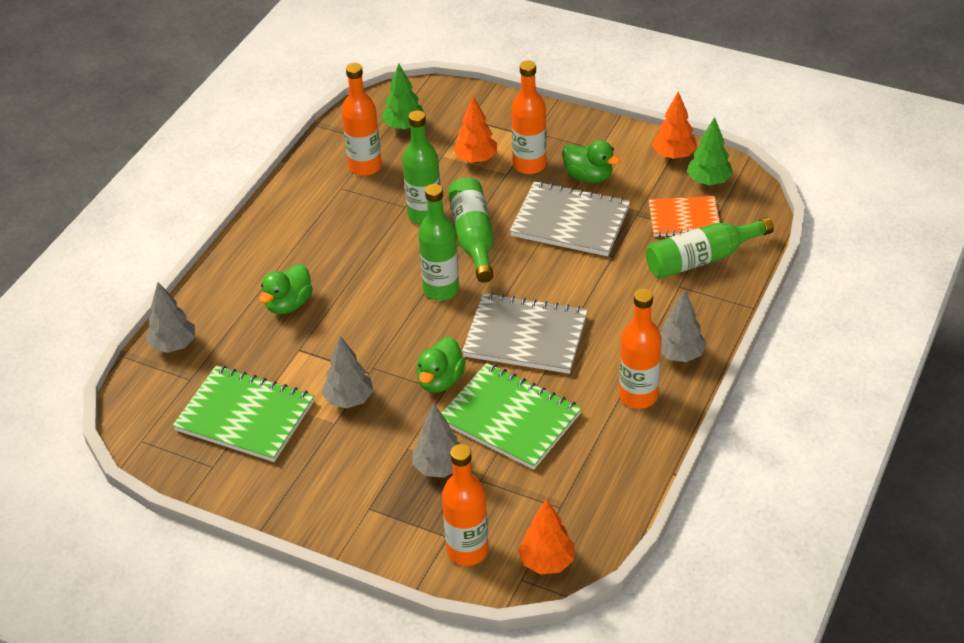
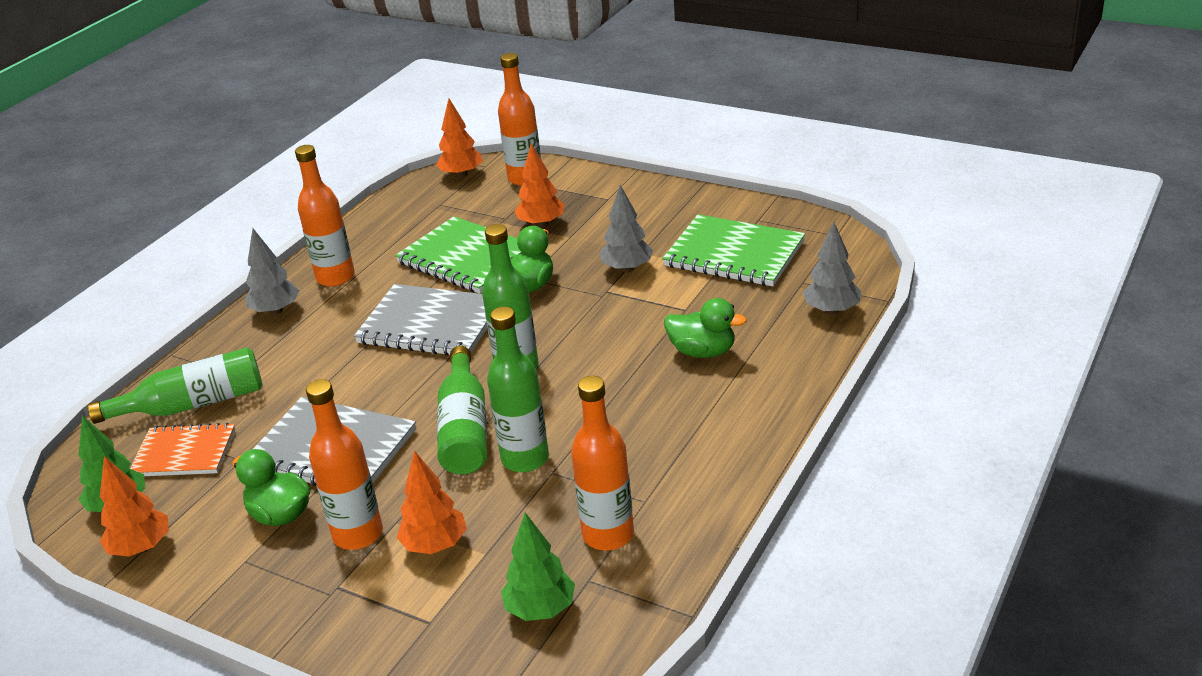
camera: 175 degrees left, 10 degrees down
(288, 304) = (703, 351): green duck -> green duck turned 75 degrees clockwise
(439, 468) = (541, 224): grey tree -> orange tree

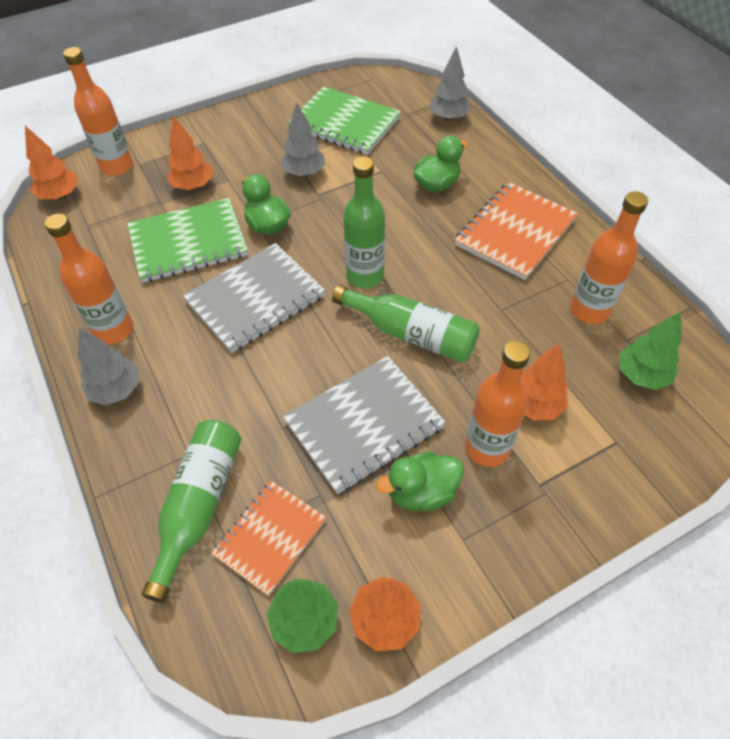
camera: 60 degrees left, 20 degrees up
(525, 459) = (475, 316): green bottle -> none
(682, 434) = (515, 232): none -> orange notebook
(734, 254) = (344, 123): green notebook -> green notebook turned 60 degrees clockwise

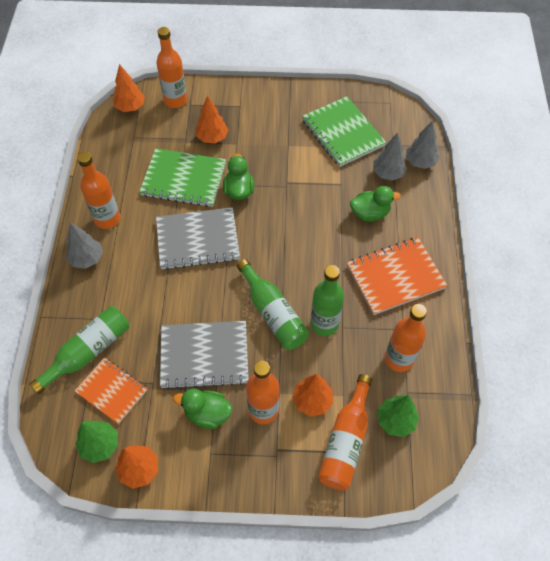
camera: 30 degrees right, 5 degrees up
(270, 537) = (112, 391): orange notebook -> orange notebook turned 60 degrees clockwise
(304, 173) = (288, 161): grey tree -> grey tree (388, 173)
(365, 276) = (273, 258): green bottle -> green bottle (324, 324)
(609, 428) = (346, 441): none -> orange bottle

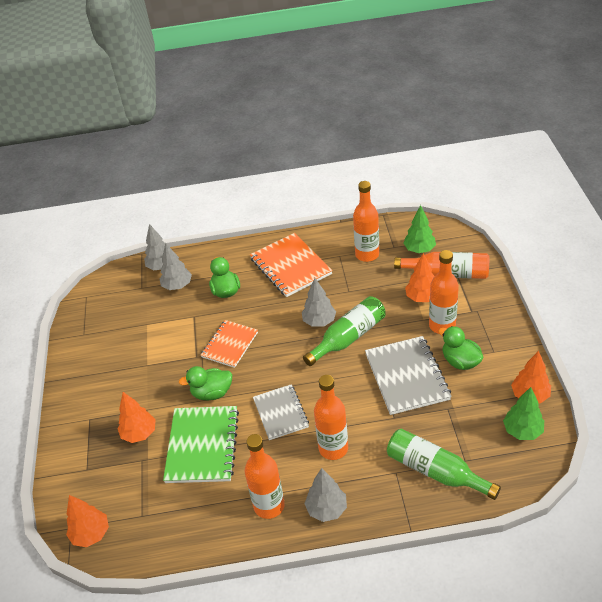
camera: 95 degrees left, 15 degrees down
(112, 391) = (468, 438): orange notebook -> orange notebook (230, 345)
(175, 100) = (80, 486): orange bottle -> orange bottle (333, 448)
(197, 240) = (281, 413): grey notebook -> grey notebook, size x0.65
(207, 414) = (460, 361): green duck -> green duck turned 135 degrees clockwise
(303, 290) = (319, 321): none -> grey tree
(324, 324) = (349, 302): green bottle -> none
(342, 133) = (128, 325): green notebook -> none

